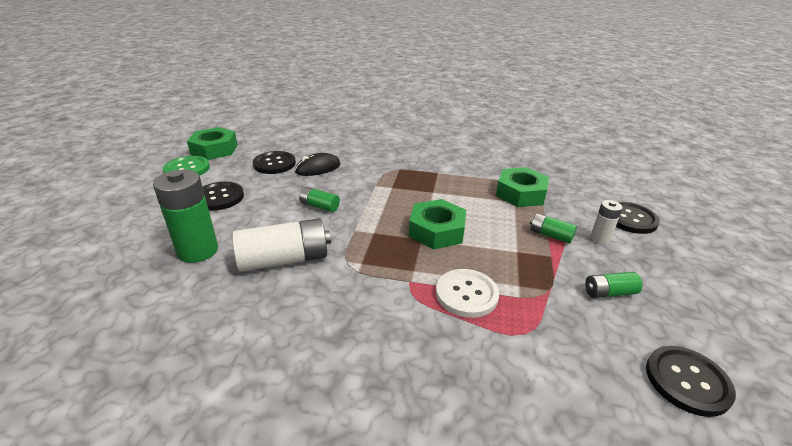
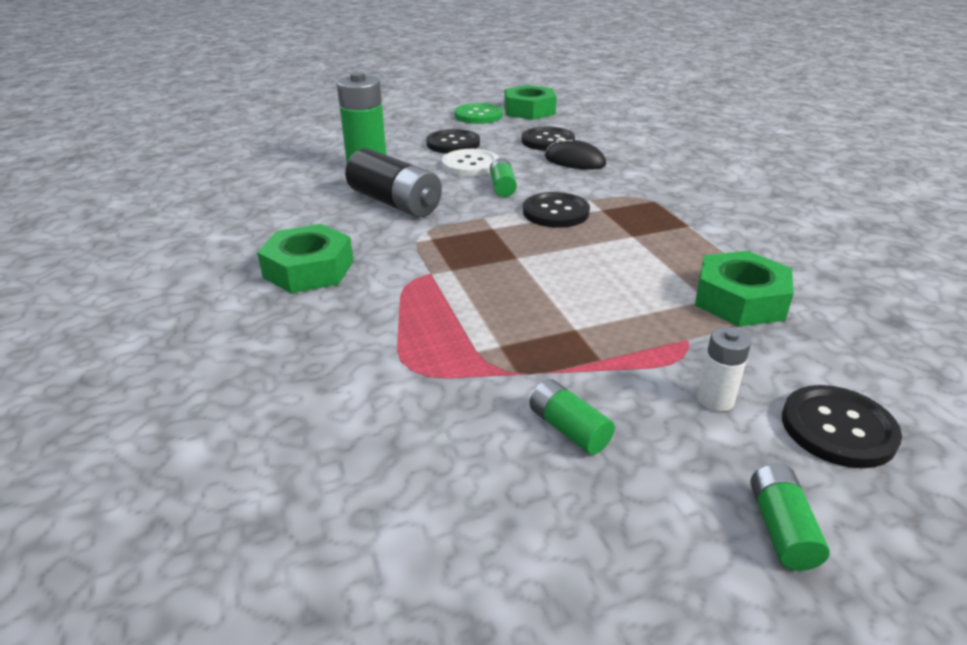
camera: 60 degrees right, 0 degrees up
(284, 259) = (395, 203): white battery -> black battery
(437, 231) = (546, 262): green nut -> green nut (309, 269)
(466, 294) = (443, 313): white button -> white button (470, 165)
(550, 235) = (656, 349): green battery -> green battery (781, 528)
(687, 381) = (429, 532): black button -> black button (555, 212)

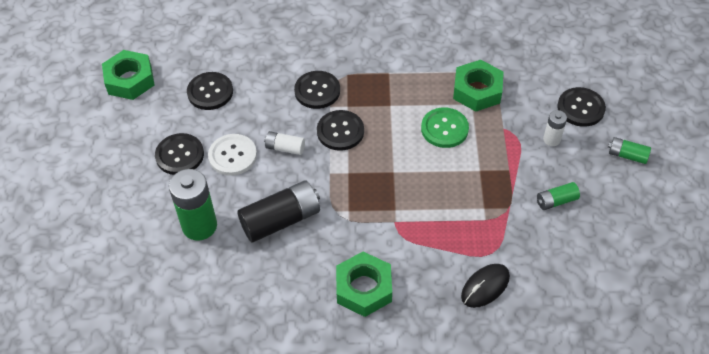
camera: 70 degrees left, 20 degrees up
(478, 115) = (120, 119): green button -> green button (444, 129)
(502, 187) = (285, 148): green battery -> white battery
(574, 161) = (260, 90): black mouse -> black mouse (485, 287)
(606, 189) = (317, 91): none -> black button

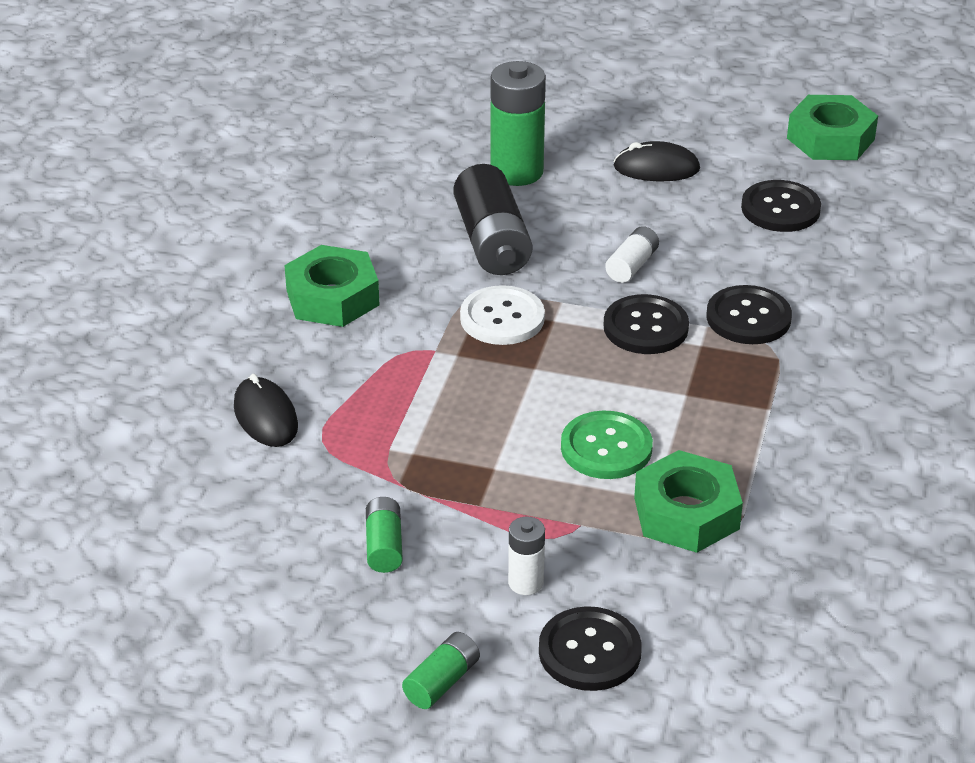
camera: 105 degrees right, 15 degrees down
(179, 155) = (656, 168): black button -> black mouse
(232, 156) = (636, 214): white button -> white button (502, 318)

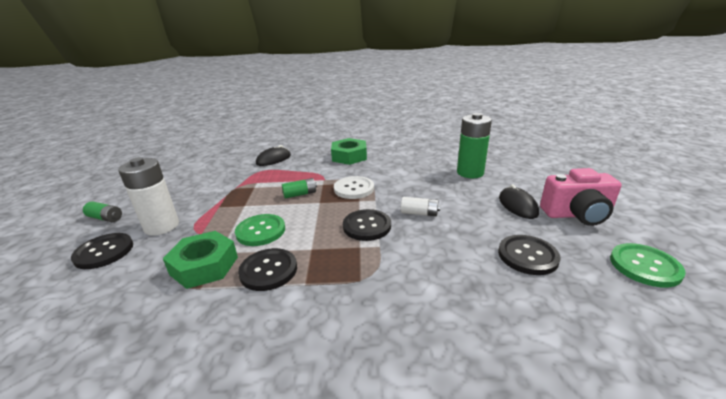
camera: 75 degrees right, 10 degrees down
(384, 546) = (195, 192): green battery -> green battery (300, 194)
(492, 242) = (410, 177): black battery -> none
(526, 582) = (162, 226): white battery -> white battery, size x1.92
(705, 131) = (577, 215): none -> pink camera
(748, 318) = (396, 260): black button -> black button (268, 270)
(830, 139) = (644, 266): green nut -> green button

